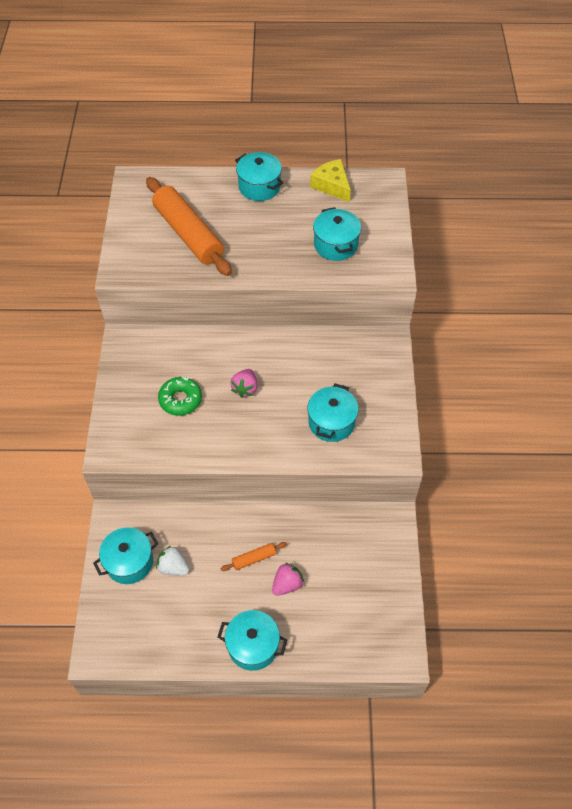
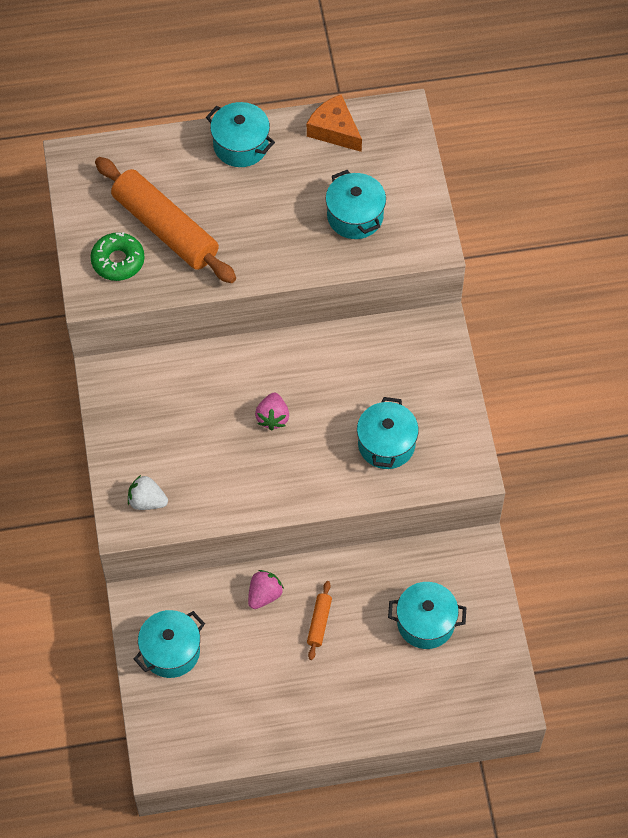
camera: 10 degrees left, 5 degrees up
(173, 567) = (225, 648): white strawberry -> white strawberry (147, 501)
(180, 399) = (196, 444): green donut -> green donut (118, 261)
(253, 645) = (339, 722): turquoise pot -> turquoise pot (425, 623)
(254, 558) = (319, 623): orange rolling pin -> orange rolling pin turned 45 degrees counterclockwise
(287, 584) = (364, 646): pink strawberry -> pink strawberry (264, 595)
(332, 186) = (334, 130): yellow cheese -> orange cheese

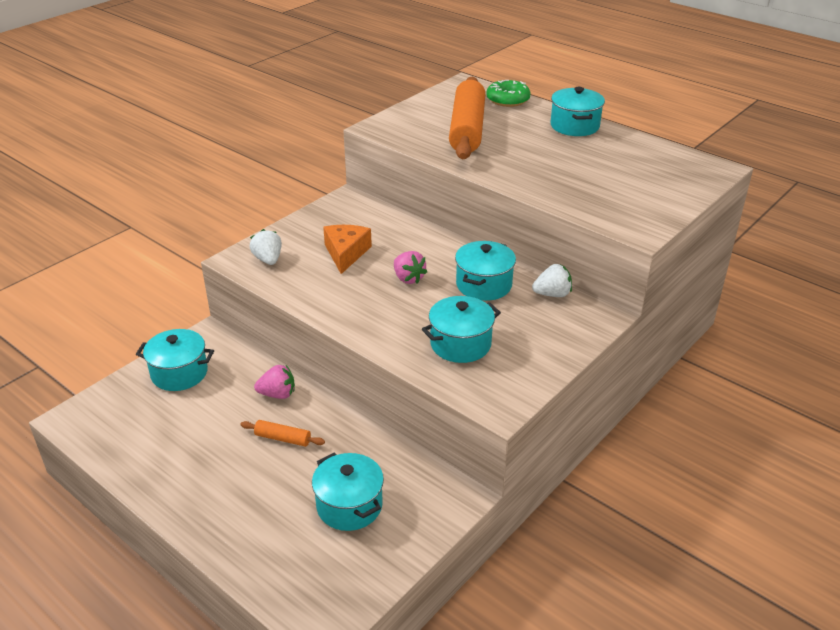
camera: 50 degrees right, 25 degrees down
(118, 261) = (416, 125): green donut -> green donut (507, 100)
(272, 417) = (408, 278): pink strawberry -> pink strawberry turned 90 degrees counterclockwise
(319, 623) = (283, 438): orange rolling pin -> orange rolling pin turned 45 degrees clockwise
(334, 130) = (651, 151): orange cheese -> orange cheese (346, 253)
(355, 216) = (602, 188): turquoise pot -> turquoise pot (484, 285)
(385, 336) = (552, 294): none -> white strawberry

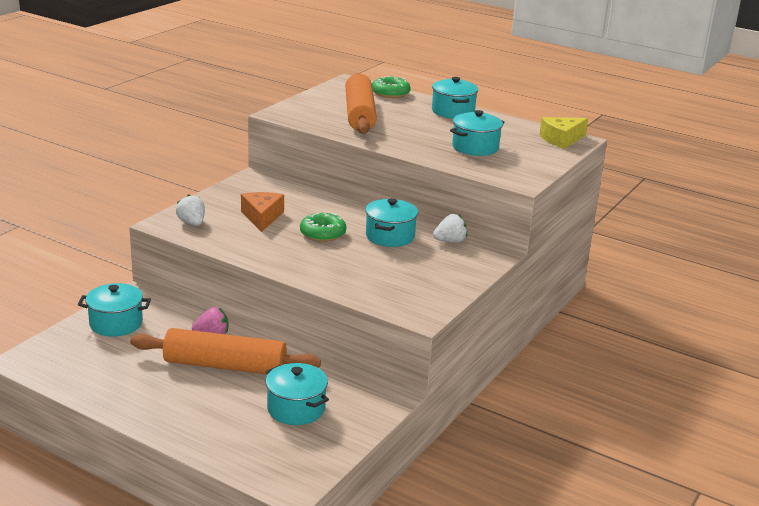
camera: 10 degrees left, 10 degrees down
(283, 438) = (225, 366): orange rolling pin -> orange rolling pin, size x2.38
(408, 278) = (322, 233): pink strawberry -> green donut
(460, 344) = (379, 277): turquoise pot -> turquoise pot (475, 147)
(697, 168) = (561, 139): none -> yellow cheese

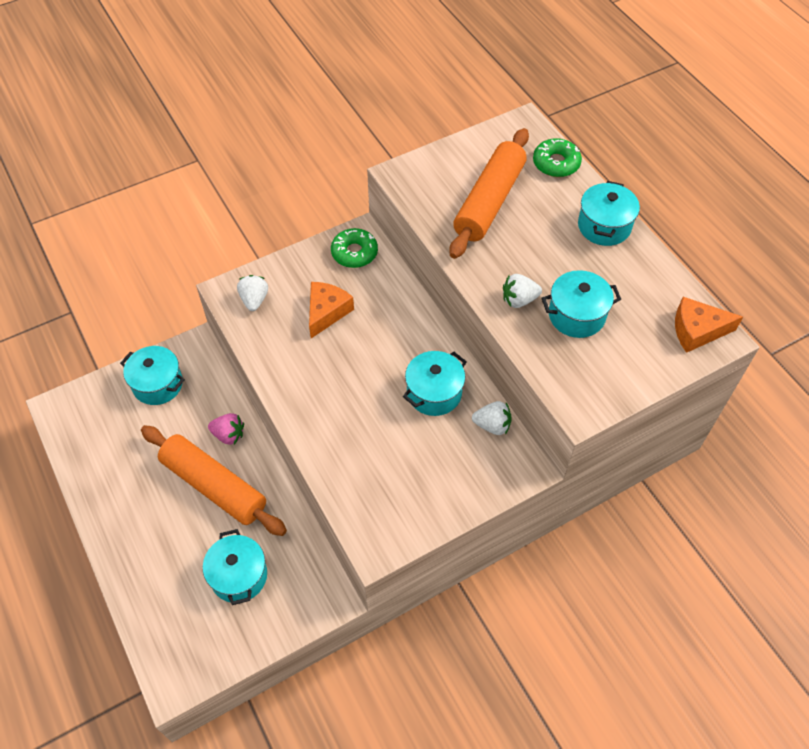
camera: 30 degrees right, 30 degrees up
(322, 233) = (368, 363): green donut -> green donut (354, 253)
(427, 148) = (519, 300): none -> white strawberry
(561, 139) = (697, 330): yellow cheese -> orange cheese

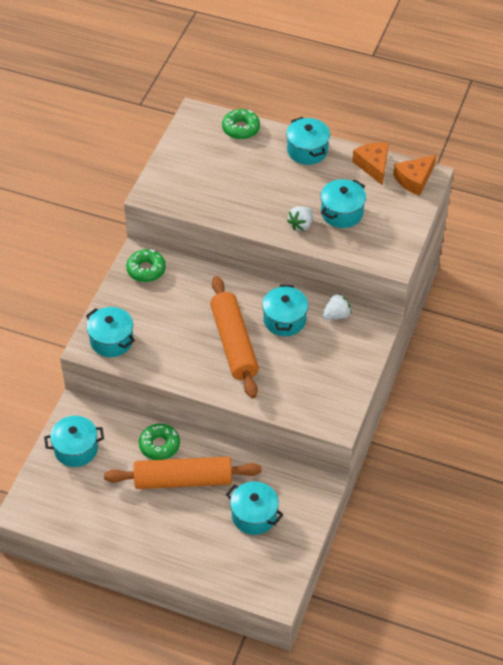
camera: 40 degrees left, 5 degrees down
(228, 435) = (159, 445): pink strawberry -> green donut
(254, 300) = (111, 340): white strawberry -> turquoise pot
(326, 312) = (168, 317): orange cheese -> orange cheese (373, 165)
(489, 202) = (224, 177): orange rolling pin -> orange rolling pin (234, 343)

